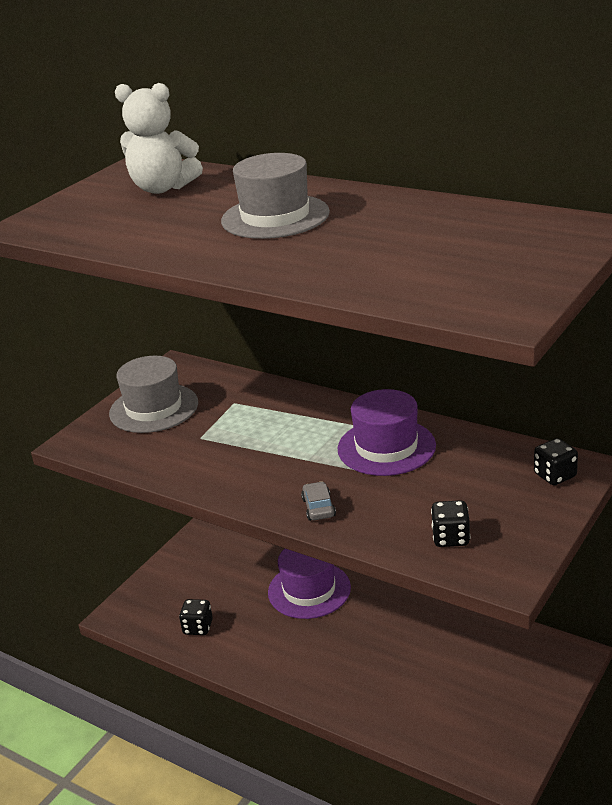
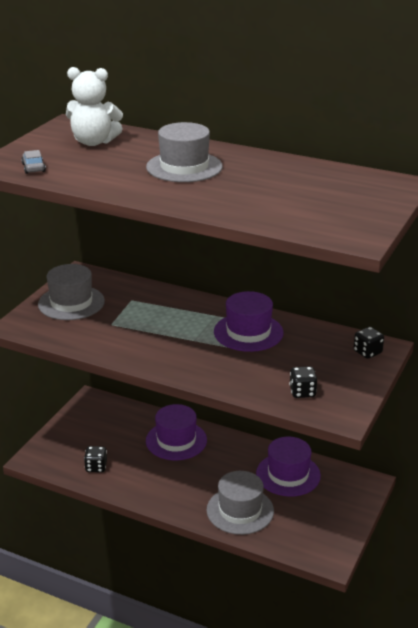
camera: 10 degrees left, 0 degrees up
(318, 507) = (207, 372): grey car -> grey car (33, 168)
(384, 695) = (240, 510): none -> grey hat
(457, 642) = (288, 474): none -> purple hat

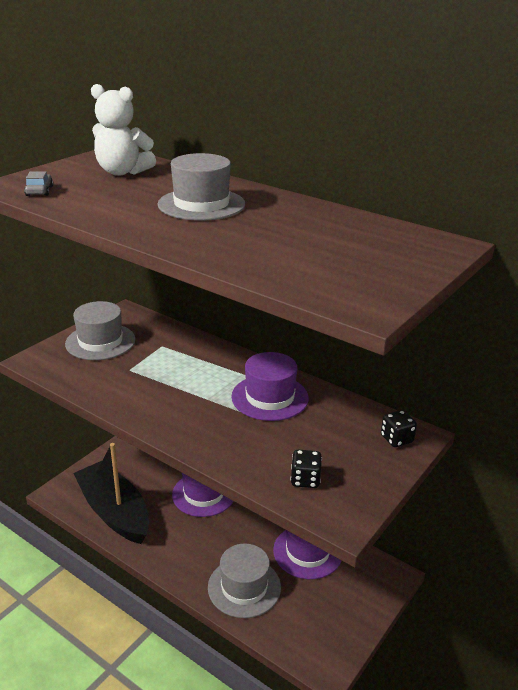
camera: 10 degrees right, 0 degrees up
(96, 467) = (114, 512): black dice -> black boat

